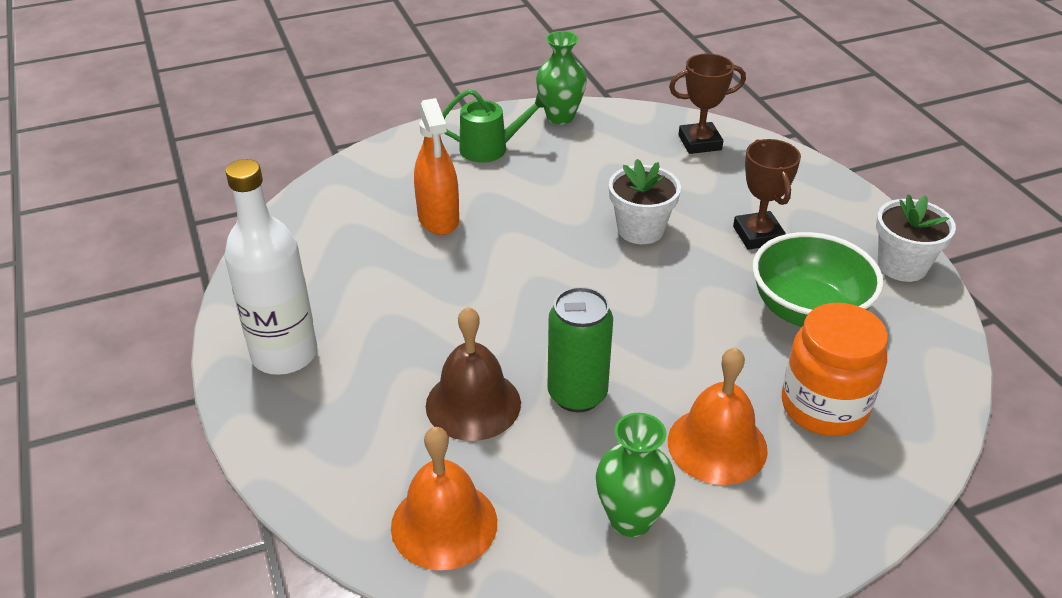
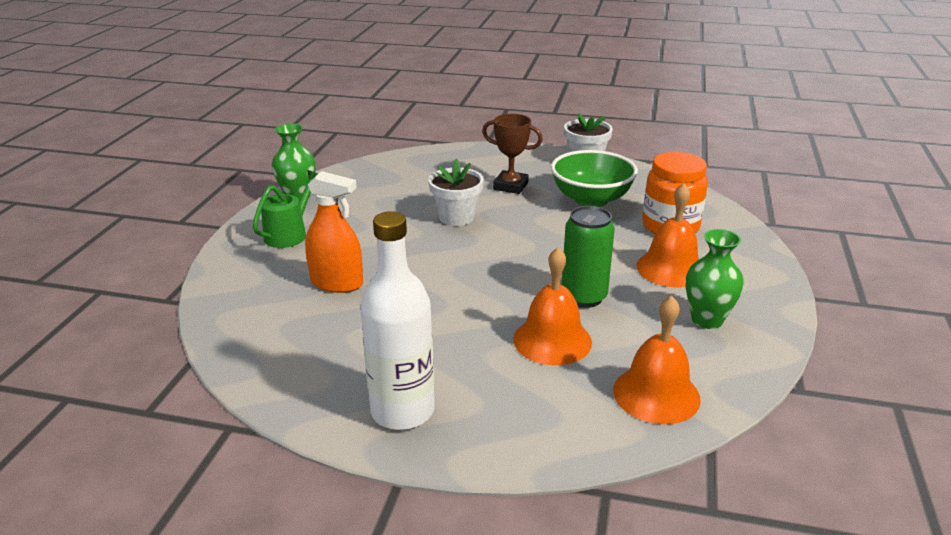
camera: 55 degrees left, 10 degrees down
(473, 404) = (552, 340): brown bell -> orange bell
(699, 142) = (401, 167): brown trophy -> none

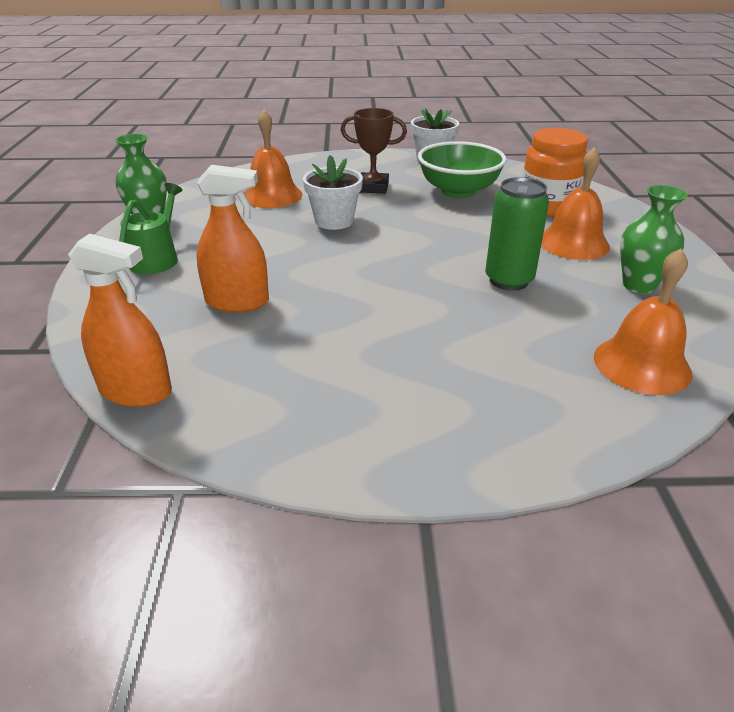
camera: 15 degrees left, 5 degrees up
(228, 346) = (136, 391): none -> orange spray bottle
(402, 411) = (387, 430): white bottle -> none
(552, 340) = (504, 327): orange bell -> orange bell (272, 195)

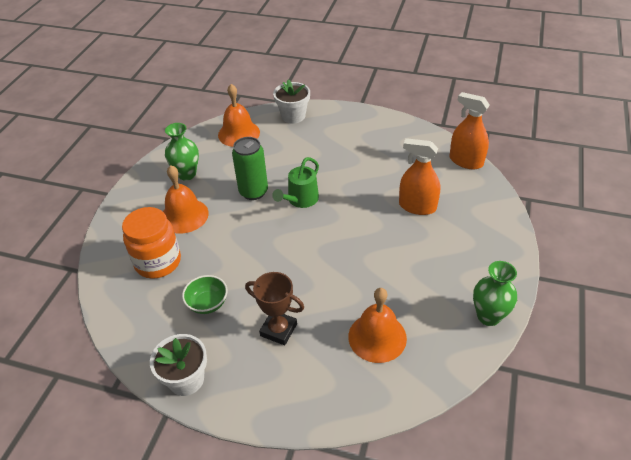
camera: 160 degrees left, 10 degrees up
(157, 258) = (473, 260): green watering can -> green watering can (300, 200)
(334, 221) = (334, 280): white flower pot -> white flower pot (293, 116)
(458, 191) = (207, 303): green bowl -> green bowl, size x0.56

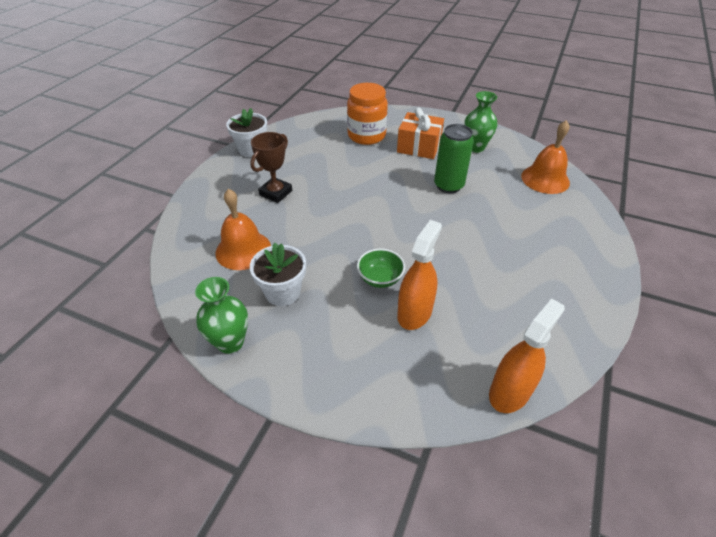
camera: 95 degrees right, 0 degrees up
(184, 215) = (419, 147): orange bell -> orange gift
(207, 303) = (316, 158): green bowl -> green bowl (380, 278)
(293, 116) = (588, 221): white flower pot -> white flower pot (283, 292)
(300, 200) = (434, 216): green watering can -> none

